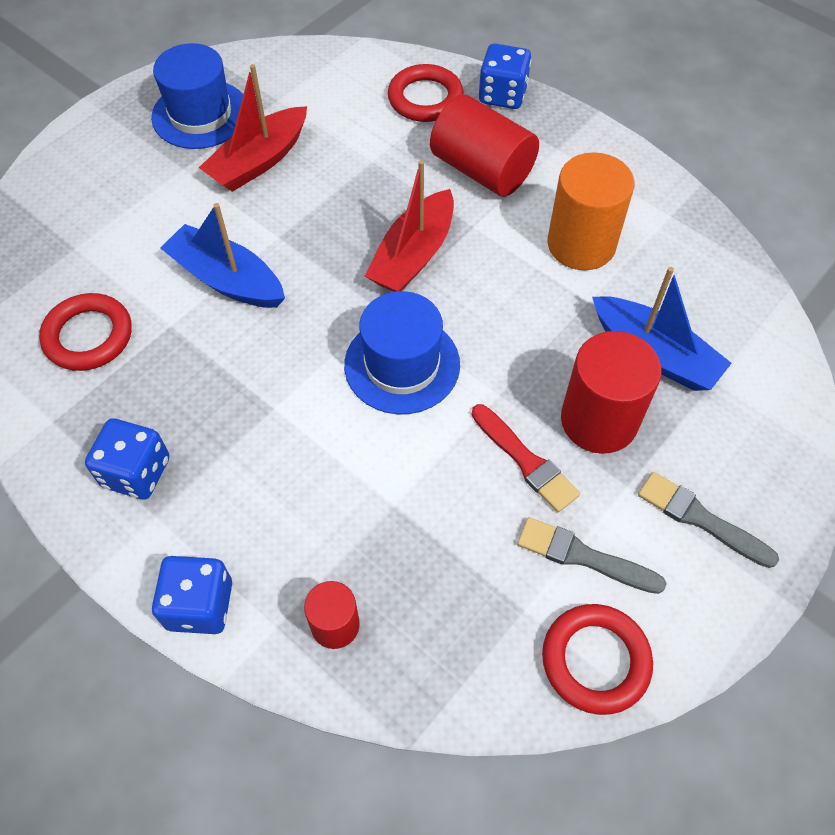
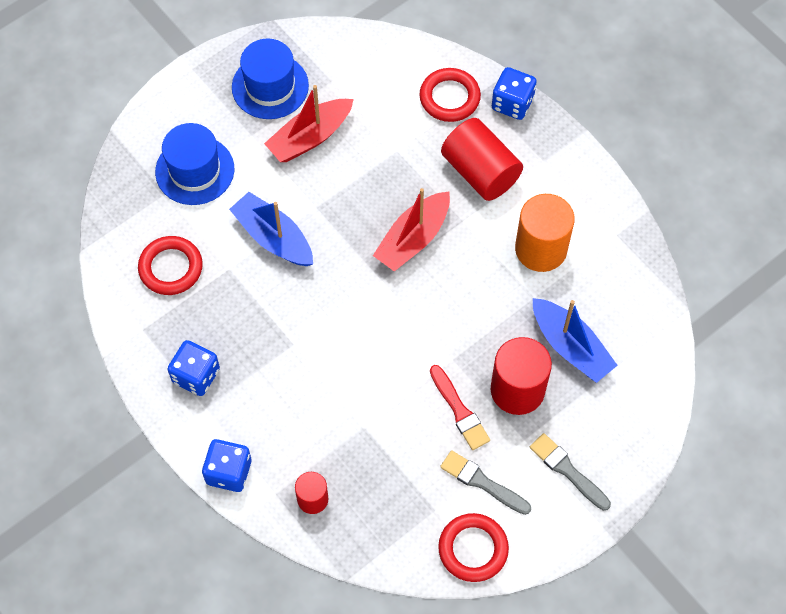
camera: 10 degrees right, 5 degrees up
(402, 364) = (388, 325): blue hat -> blue hat (195, 170)

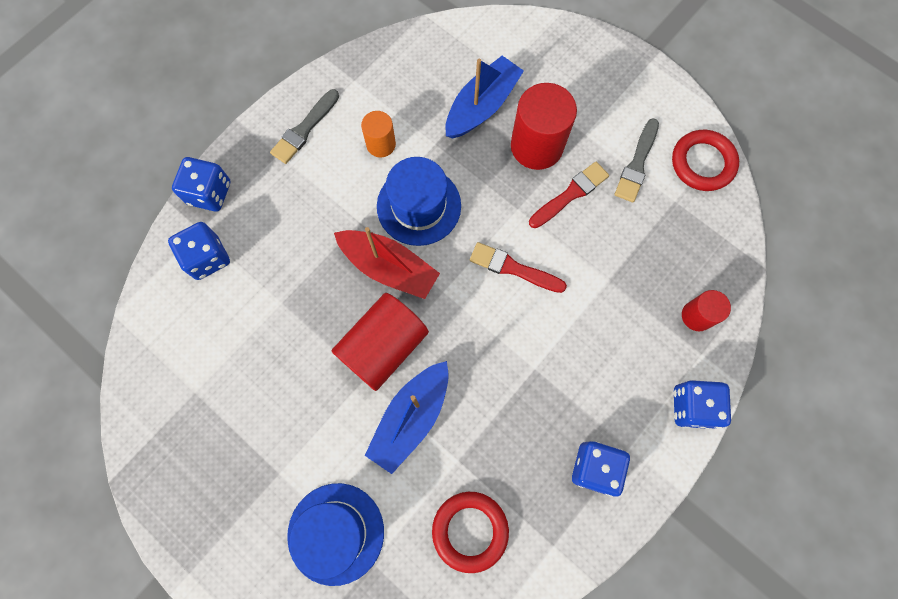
camera: 100 degrees left, 10 degrees up
(270, 86) = (208, 465): blue hat -> blue hat (419, 206)
(310, 137) = (275, 403): red boat -> none
(392, 344) = (513, 268): none -> red brush
(449, 98) = (207, 258): red ring -> blue dice
(480, 172) = (298, 213): red cylinder -> red cylinder (383, 346)
(541, 249) = (381, 144): orange cylinder -> orange cylinder, size x0.56
(567, 470) = (606, 94): grey brush -> grey brush (304, 129)

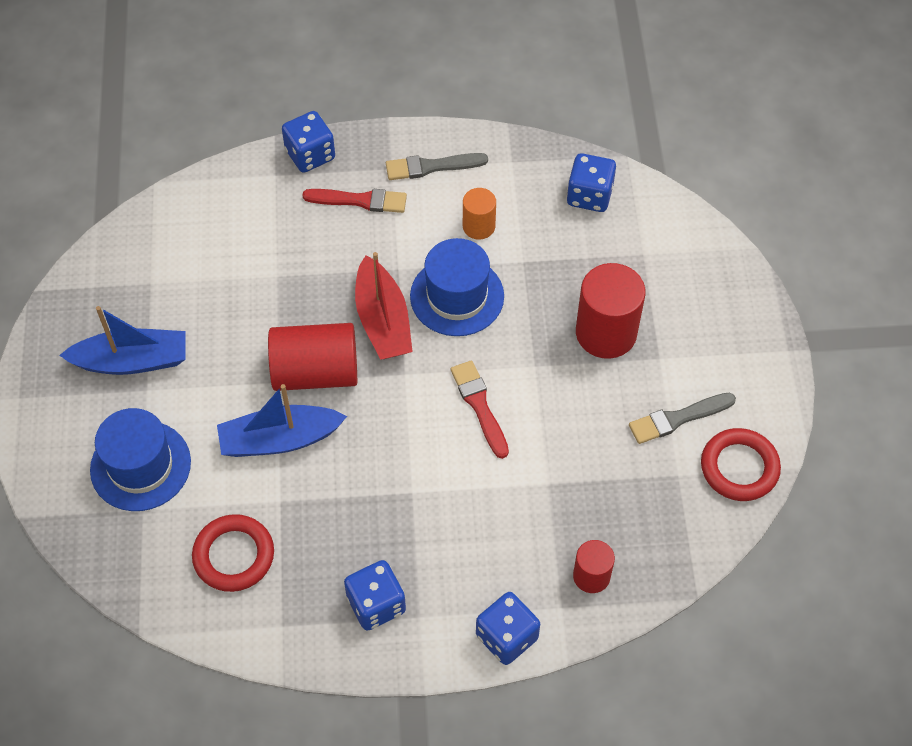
camera: 45 degrees right, 15 degrees down
(207, 258) = (259, 199): blue dice -> blue dice (589, 195)
(482, 106) = (595, 265): blue boat -> blue boat (132, 361)
(570, 194) = (592, 392): red brush -> red brush (360, 200)

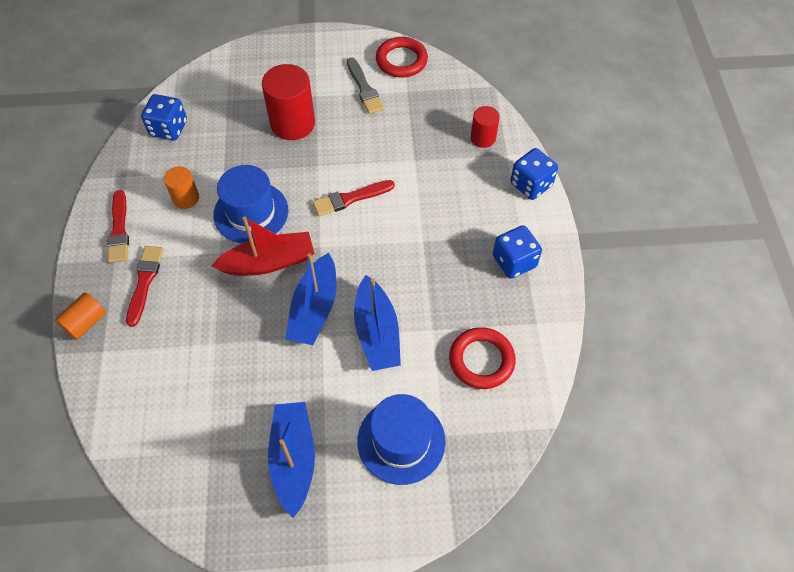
camera: 90 degrees left, 0 degrees up
(310, 155) = (85, 322): blue dice -> orange cylinder
(315, 372) = (314, 309): red cylinder -> blue boat
(431, 167) = (119, 230): grey brush -> red brush

